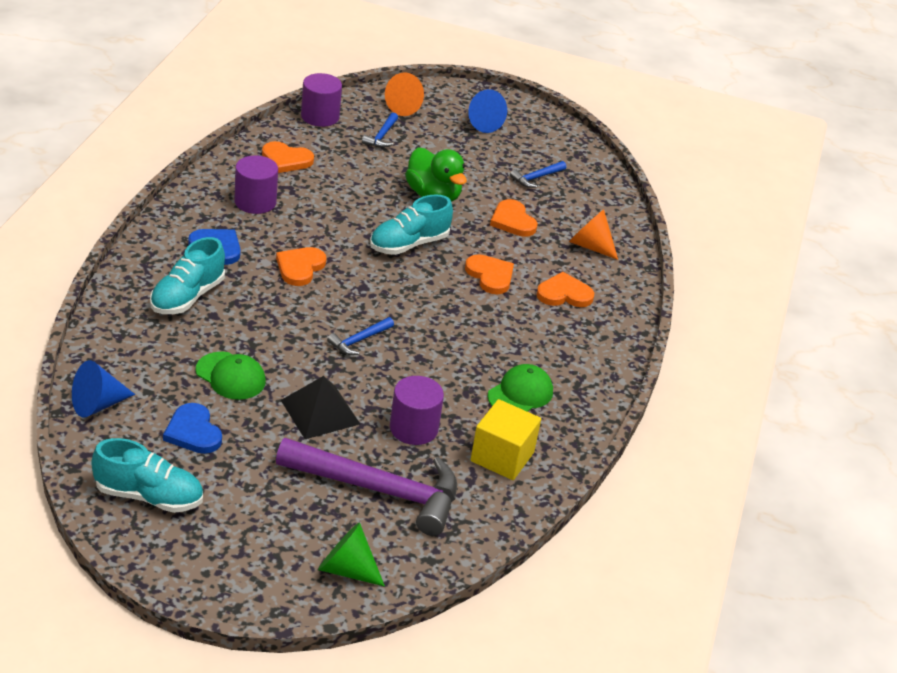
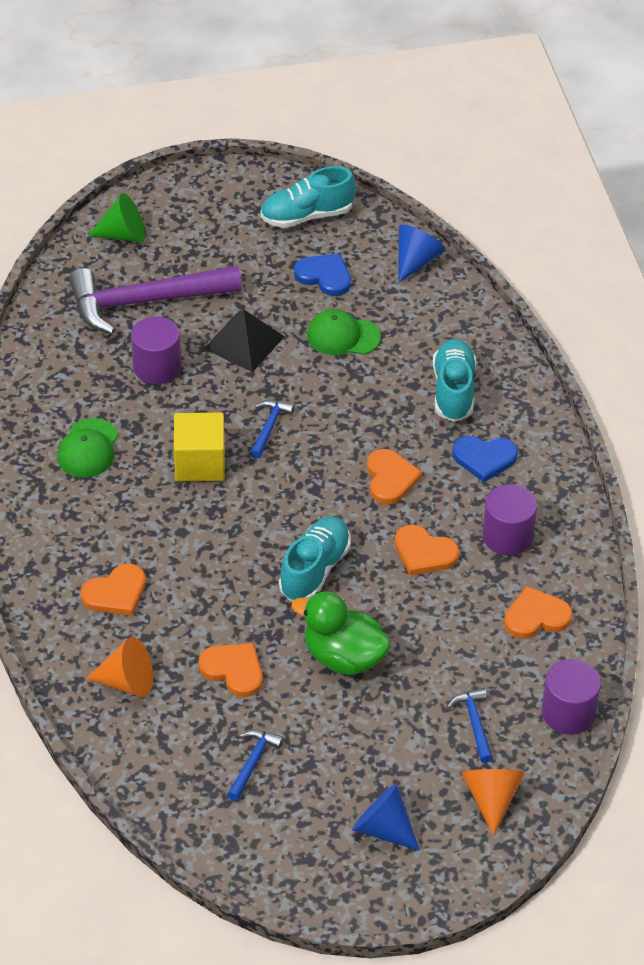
camera: 155 degrees right, 10 degrees up
(490, 276) = (205, 574): orange heart -> orange heart (424, 553)
(502, 457) = (66, 379): yellow cube -> yellow cube (200, 463)

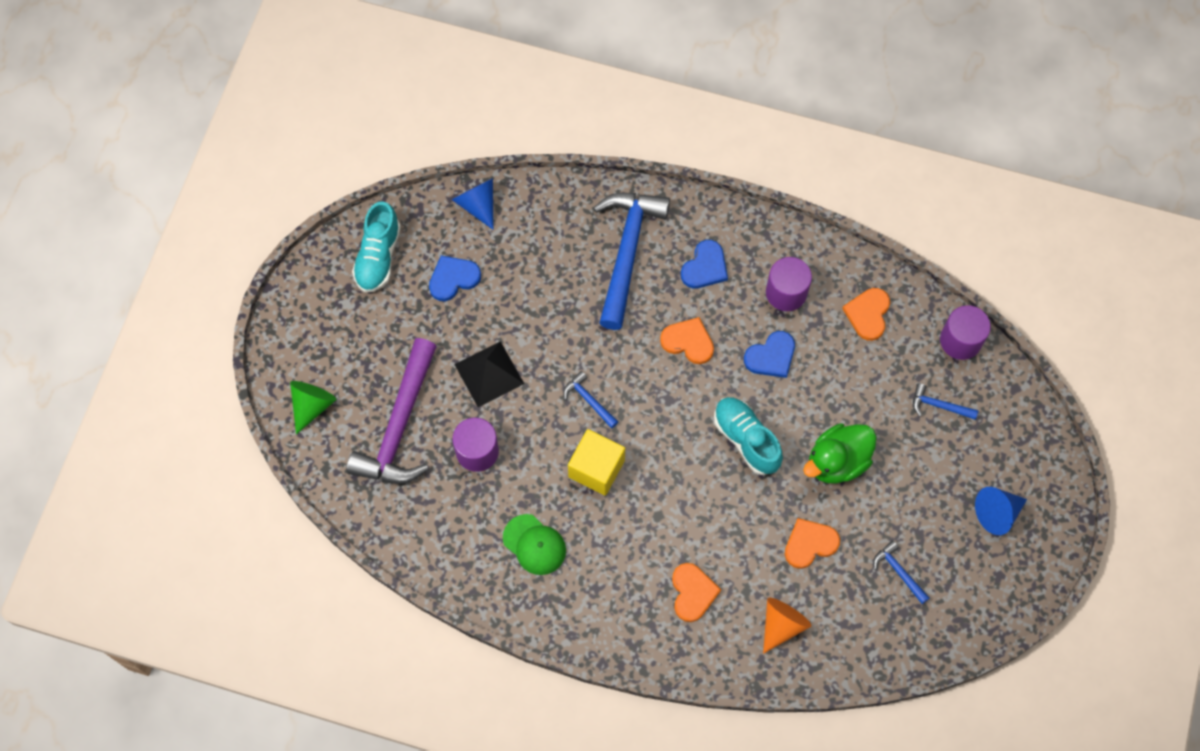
camera: 60 degrees left, 20 degrees up
(343, 336) = (525, 299): green cap -> none
(424, 553) = (771, 356): orange heart -> blue heart
(453, 391) = (627, 252): turquoise shoe -> blue hammer
(491, 798) = (1006, 429): orange cone -> none

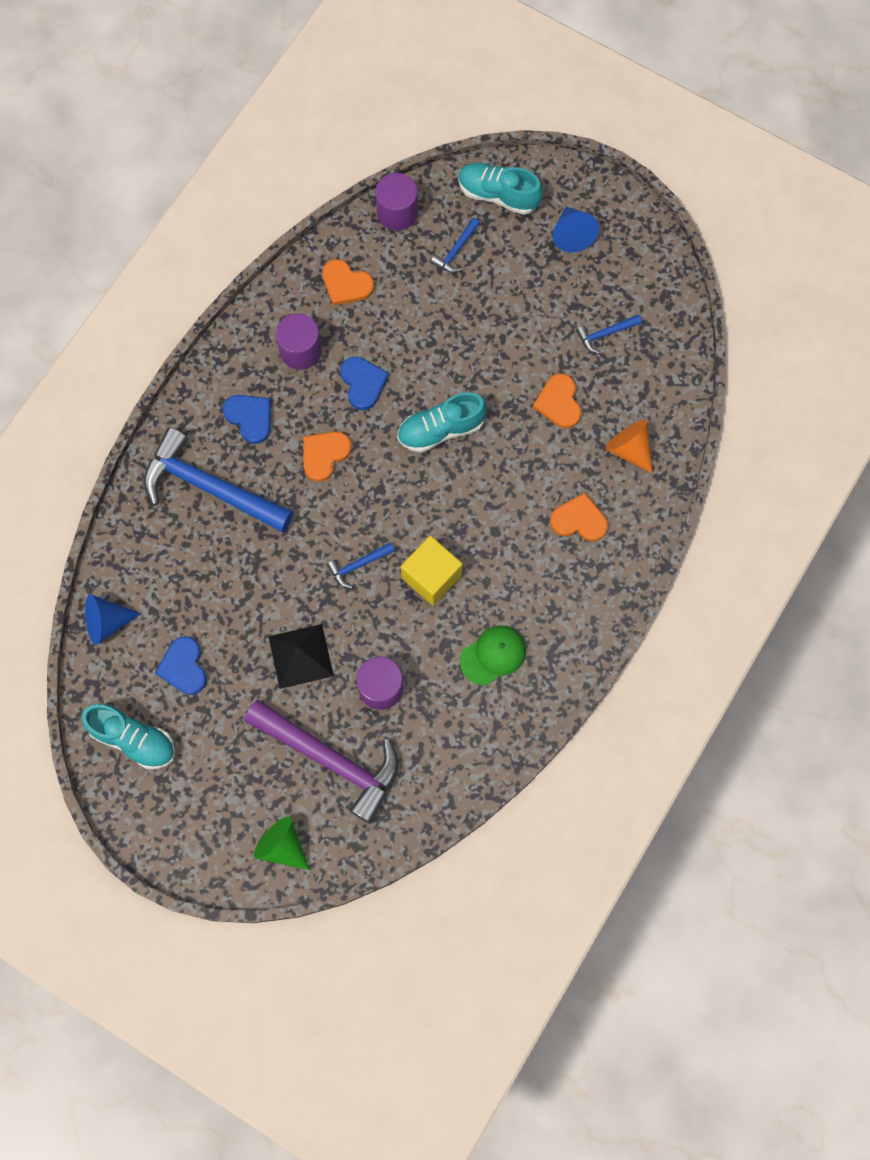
camera: 75 degrees left, 5 degrees up
(837, 462) = (486, 355): green duck -> none
(1014, 430) = (498, 195): none -> turquoise shoe

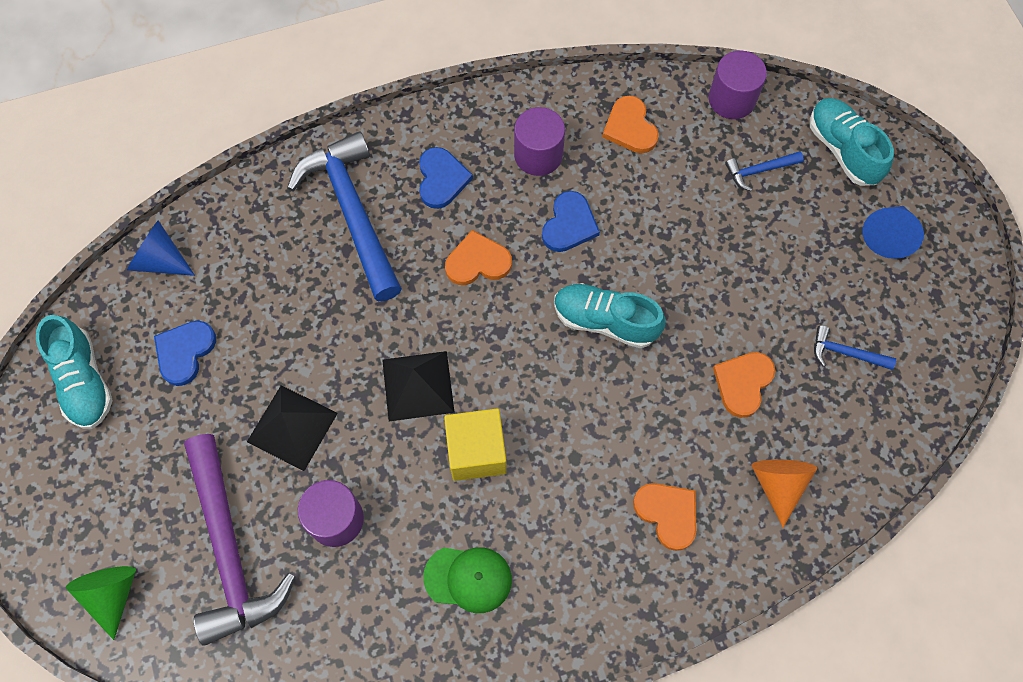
camera: 40 degrees right, 5 degrees down
(358, 565) = (418, 385): blue hammer -> black pyramid

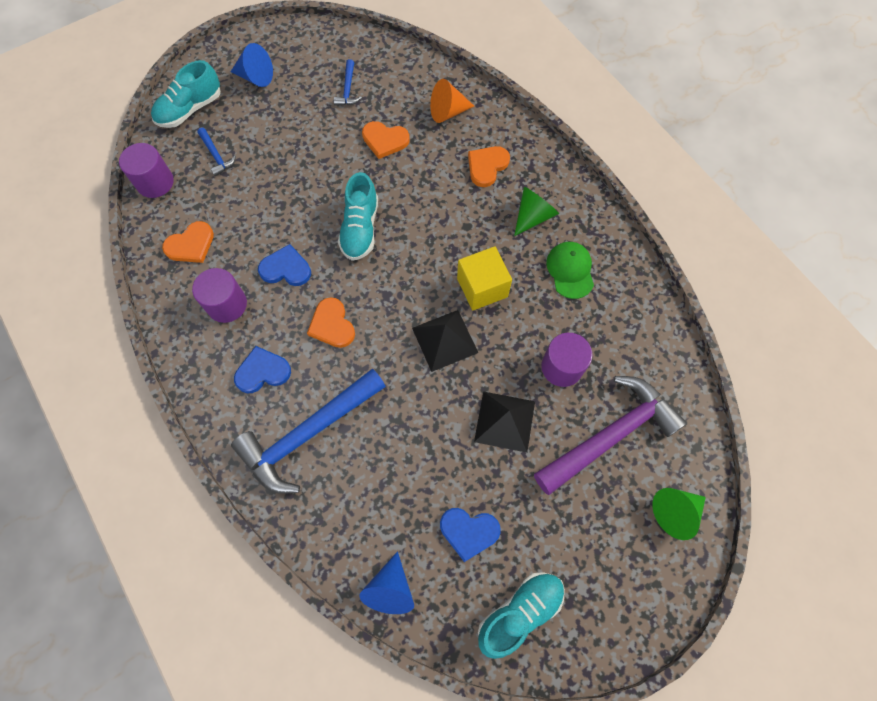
camera: 105 degrees left, 0 degrees up
(567, 555) = (533, 216): none -> green cone

